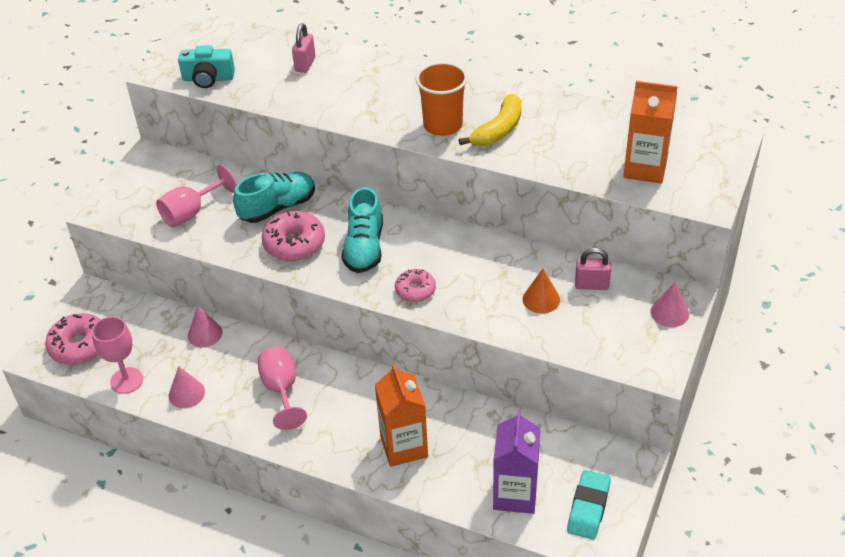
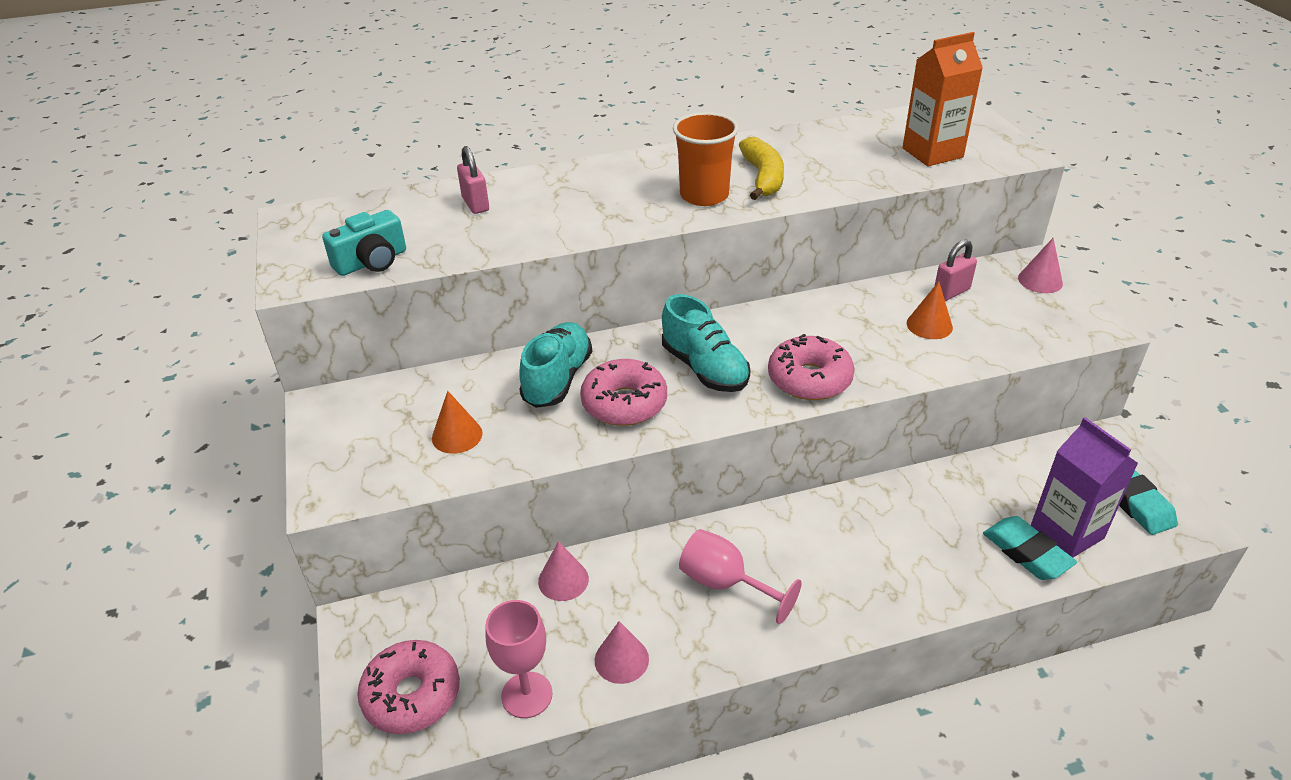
camera: 40 degrees left, 5 degrees down
(191, 212) = (457, 435): pink goblet -> orange cone
(404, 446) = (917, 557): orange carton -> none
(415, 290) = (809, 379): pink donut -> pink donut, size x1.60
(472, 488) = (1026, 553): none -> turquoise eraser

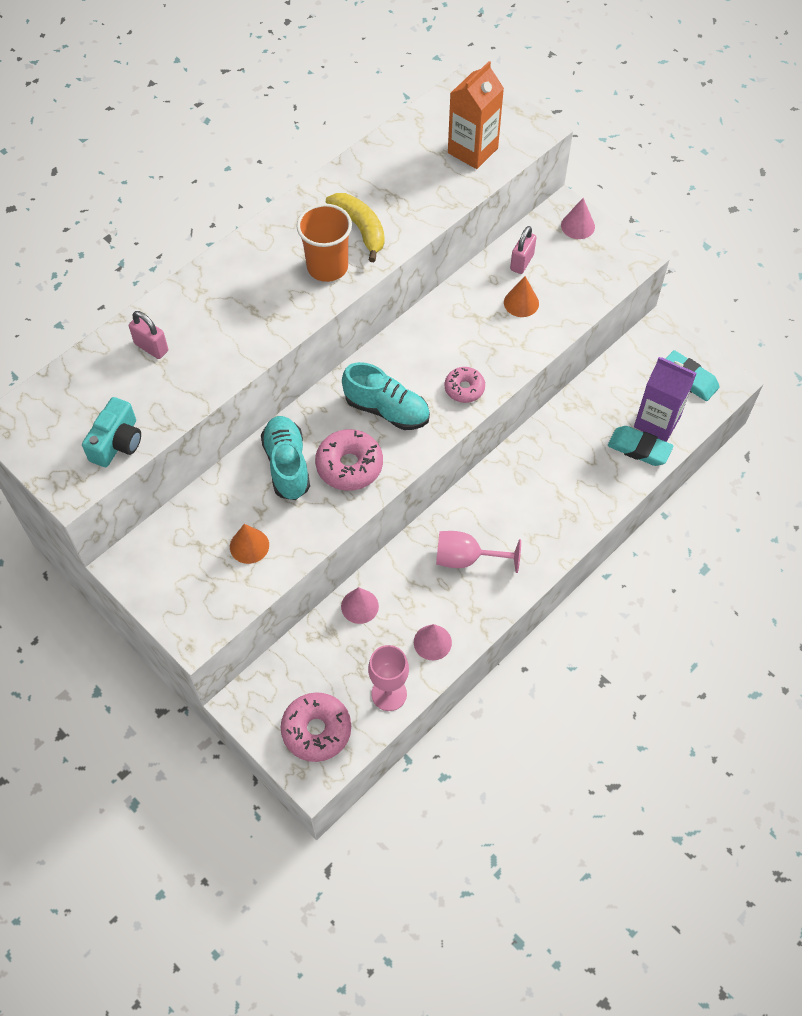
camera: 30 degrees left, 20 degrees up
(809, 379) = (464, 388): pink donut -> pink donut, size x0.62

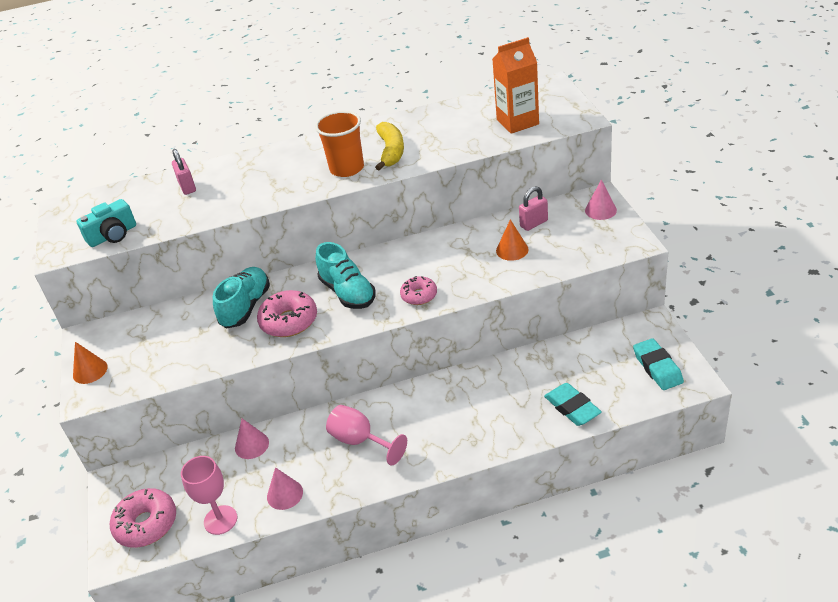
camera: 35 degrees right, 20 degrees down
(249, 546) = (174, 351): orange cone -> orange cone (90, 371)
(657, 422) = (604, 392): purple carton -> none

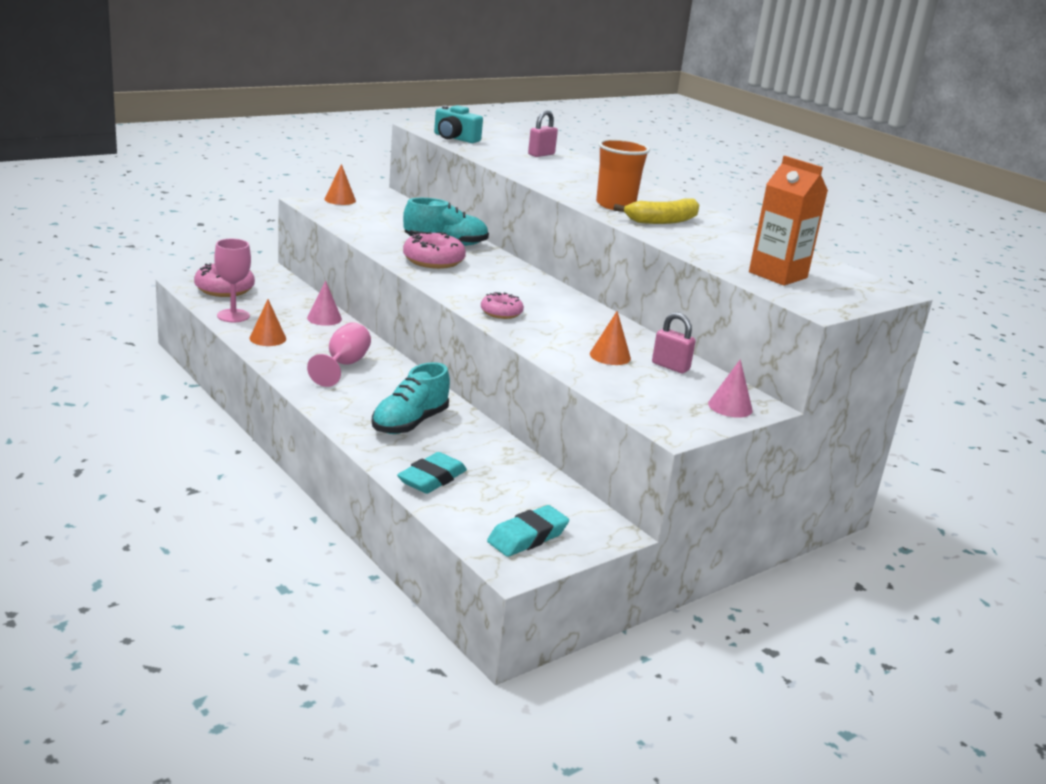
camera: 60 degrees right, 15 degrees down
(285, 494) = (267, 338): pink cone -> orange cone
(348, 293) = (488, 281): turquoise shoe -> turquoise shoe (410, 423)

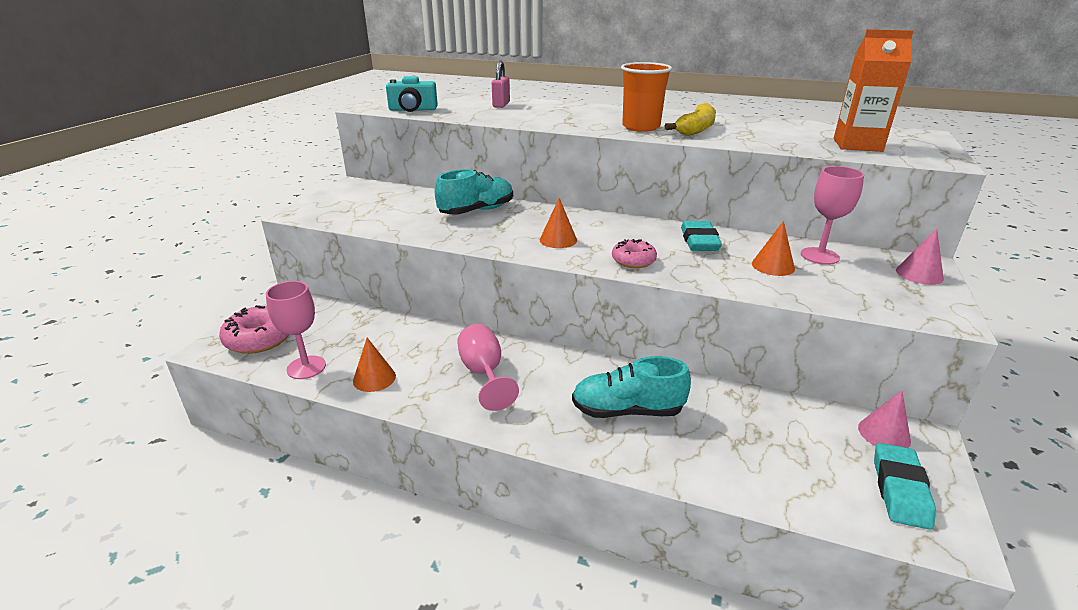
camera: 30 degrees left, 5 degrees up
(324, 318) = (398, 328): pink cone -> pink cone (884, 434)
(340, 200) = (323, 202): orange cone -> orange cone (558, 240)
(410, 423) = (627, 410): turquoise shoe -> turquoise shoe turned 90 degrees clockwise
(432, 479) = (739, 469): turquoise eraser -> turquoise eraser (699, 241)
(433, 261) = (496, 231): pink donut -> none
(670, 366) = (819, 256): pink padlock -> pink goblet

